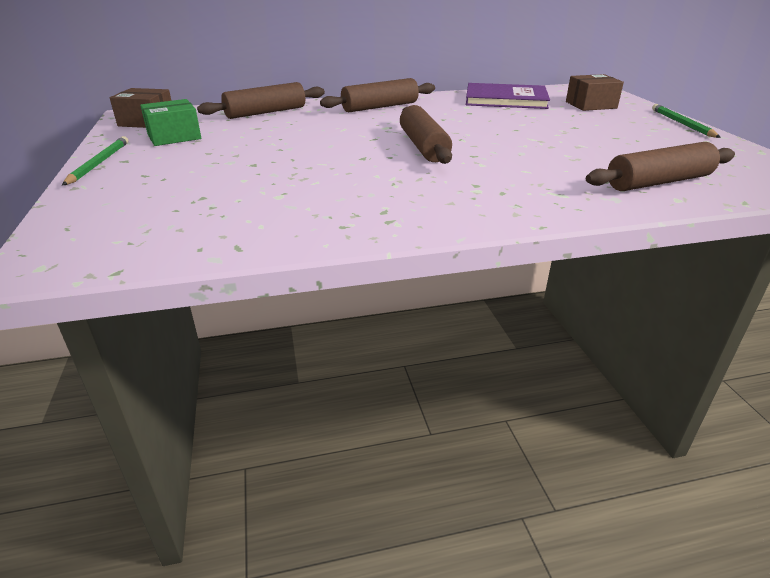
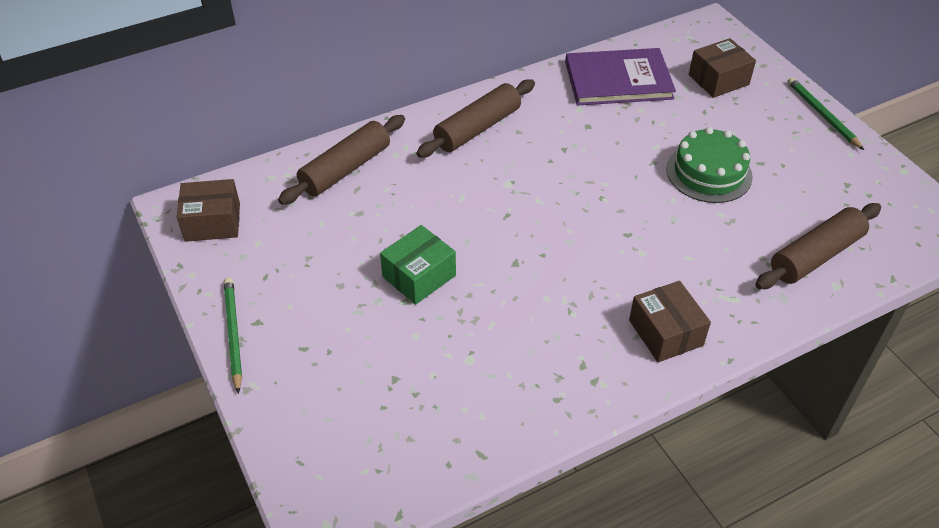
camera: 15 degrees left, 15 degrees up
(174, 136) = (275, 255): green box -> green box (419, 276)
(423, 146) = (568, 224): brown rolling pin -> none
(480, 204) = (665, 333): none -> brown box
(564, 137) = (709, 173): none -> green cake

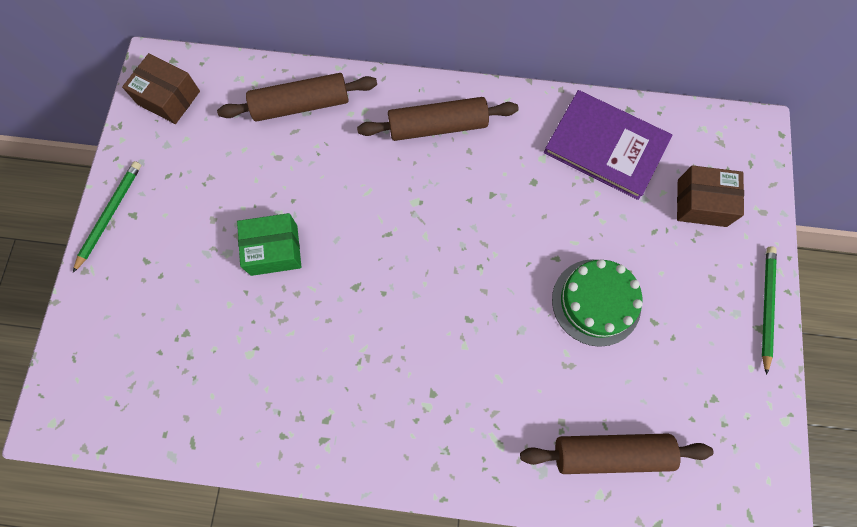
camera: 35 degrees right, 25 degrees up
(665, 333) = (415, 437): brown box -> none

